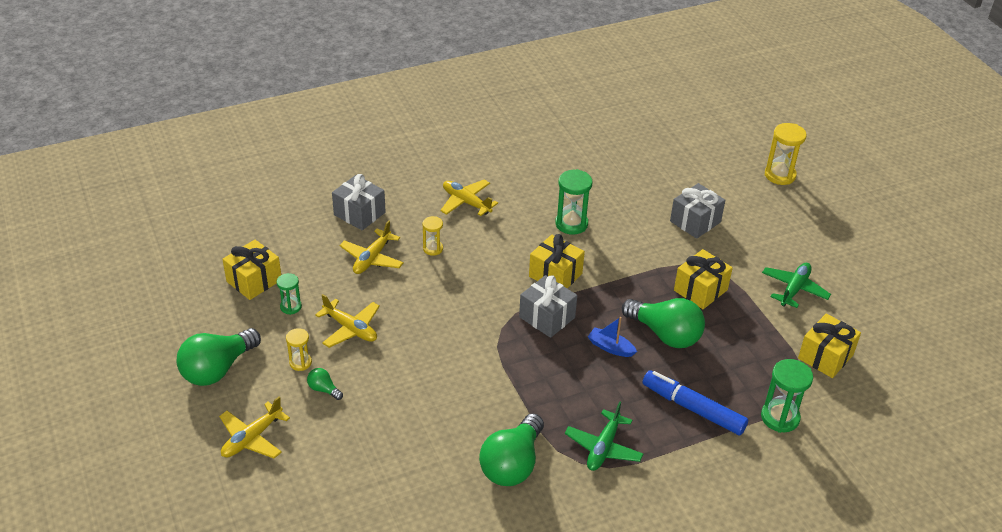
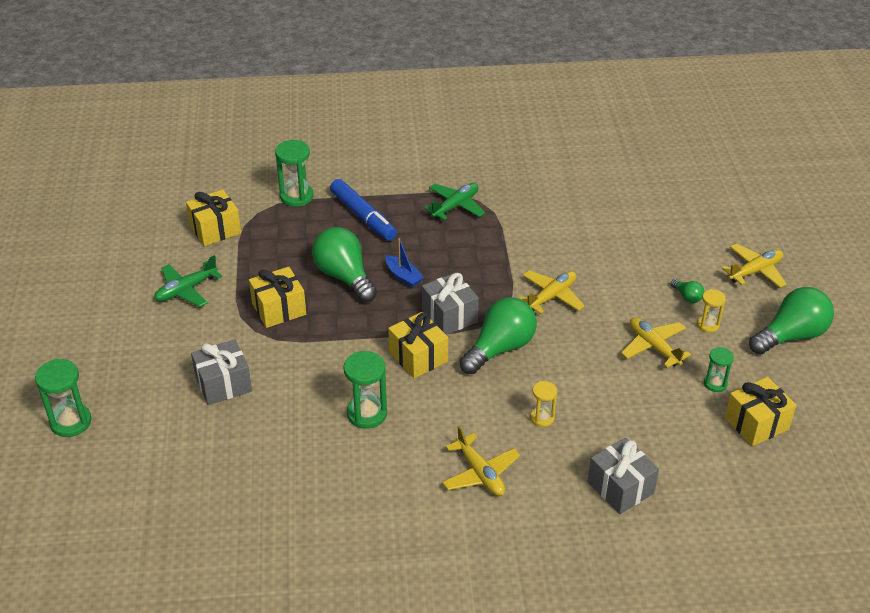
camera: 160 degrees left, 0 degrees up
(372, 258) = (616, 421): yellow plane -> yellow plane (551, 296)
(512, 464) = (535, 210): green light bulb -> green light bulb (500, 348)
(780, 175) = (71, 422): yellow hourglass -> green hourglass

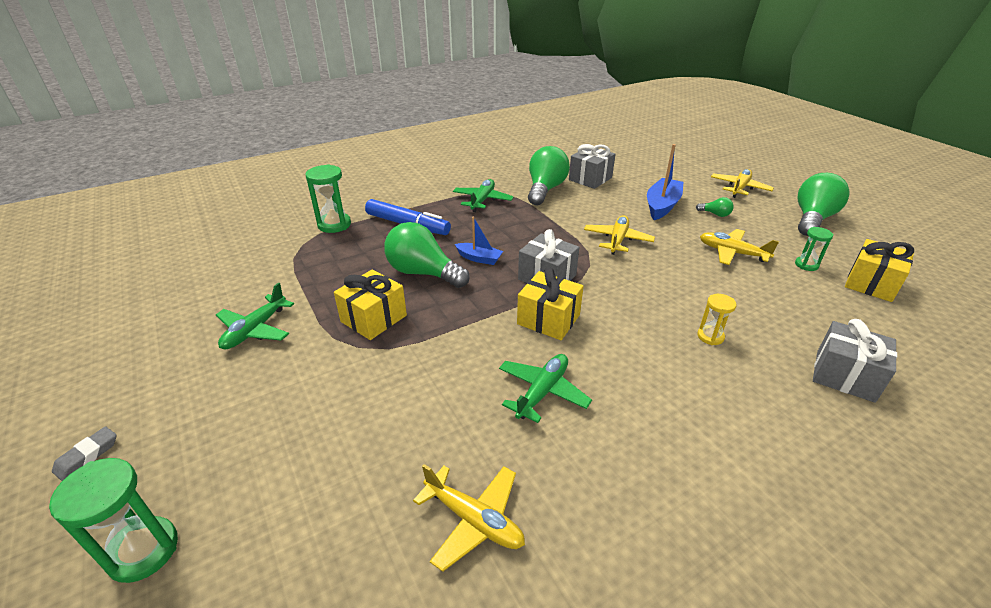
camera: 25 degrees left, 5 degrees down
(52, 352) = (87, 456): none -> grey eraser
(215, 229) = (263, 268): yellow gift -> none
(223, 384) = (353, 416): grey gift -> grey gift (590, 179)
(367, 414) = (542, 392): green hourglass -> green plane
(480, 473) = (711, 412): yellow plane -> yellow plane (474, 520)
(500, 348) = (615, 290): green light bulb -> green light bulb (545, 189)
(639, 269) = (662, 206): none -> blue boat
(708, 325) = (751, 227): yellow hourglass -> none

